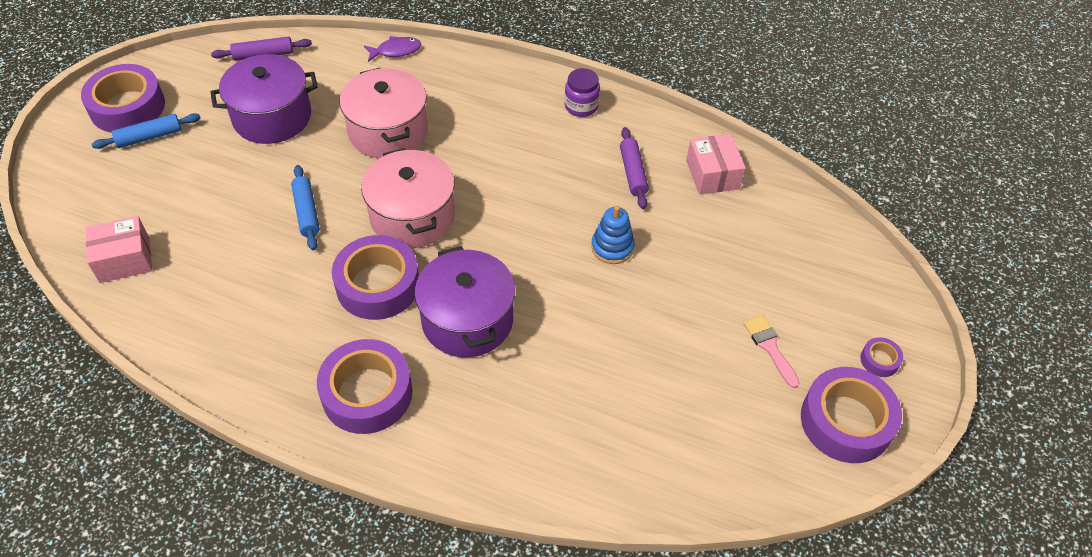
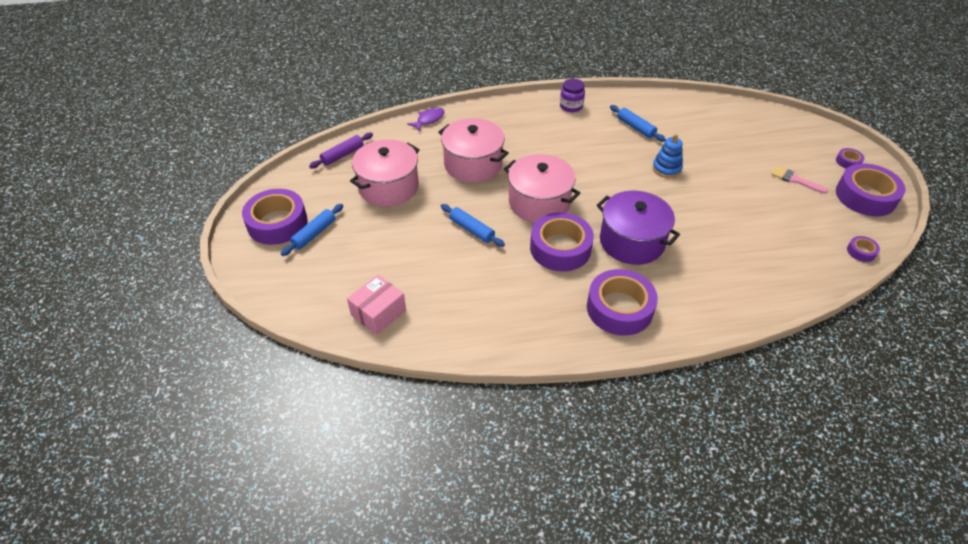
camera: 30 degrees left, 5 degrees down
(272, 117) = (388, 187): purple pot -> pink pot
(633, 173) = (636, 127): purple rolling pin -> blue rolling pin
(712, 174) = (676, 111): pink box -> none
(748, 492) = (861, 252): none -> purple tape

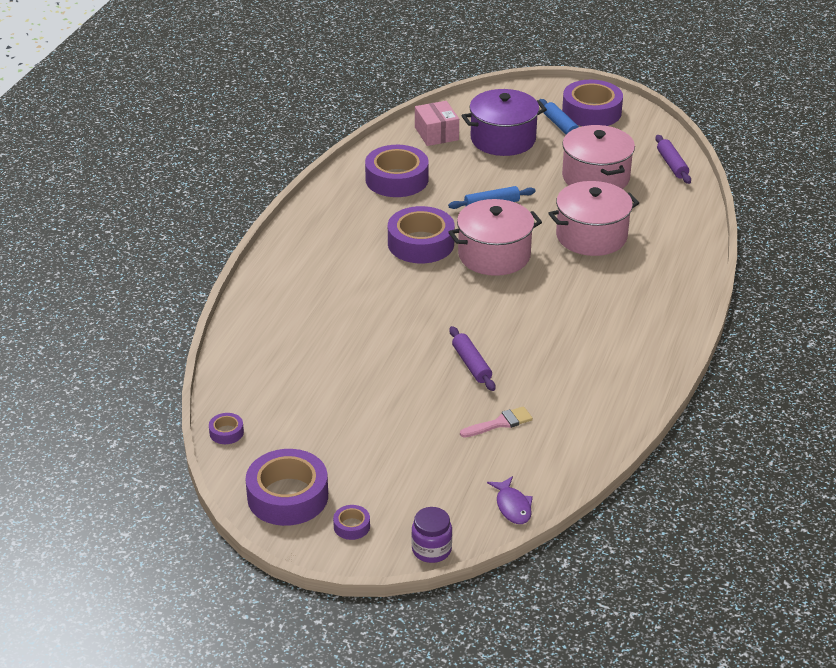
camera: 120 degrees right, 10 degrees down
(429, 120) = (699, 233): purple fish -> purple fish (512, 506)
(571, 106) = (651, 346): purple jar -> purple jar (431, 550)
(619, 308) = (321, 246): purple tape -> purple tape (397, 179)
(632, 241) = (388, 288): purple pot -> purple pot (503, 139)
(636, 127) = (566, 378): blue rolling pin -> none
(666, 169) = (471, 364): blue stacking toy -> purple rolling pin
(795, 180) = (365, 455): pink brush -> pink brush (500, 423)

